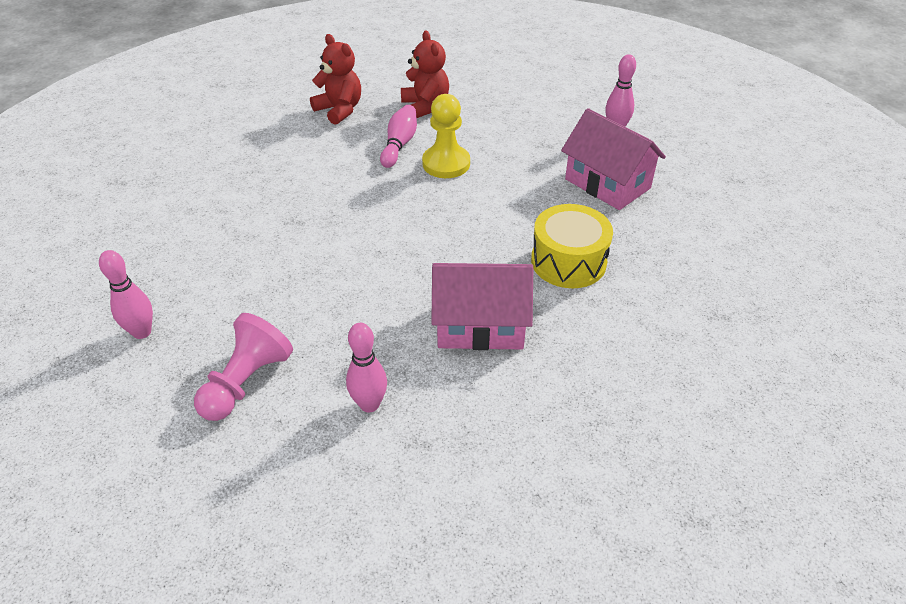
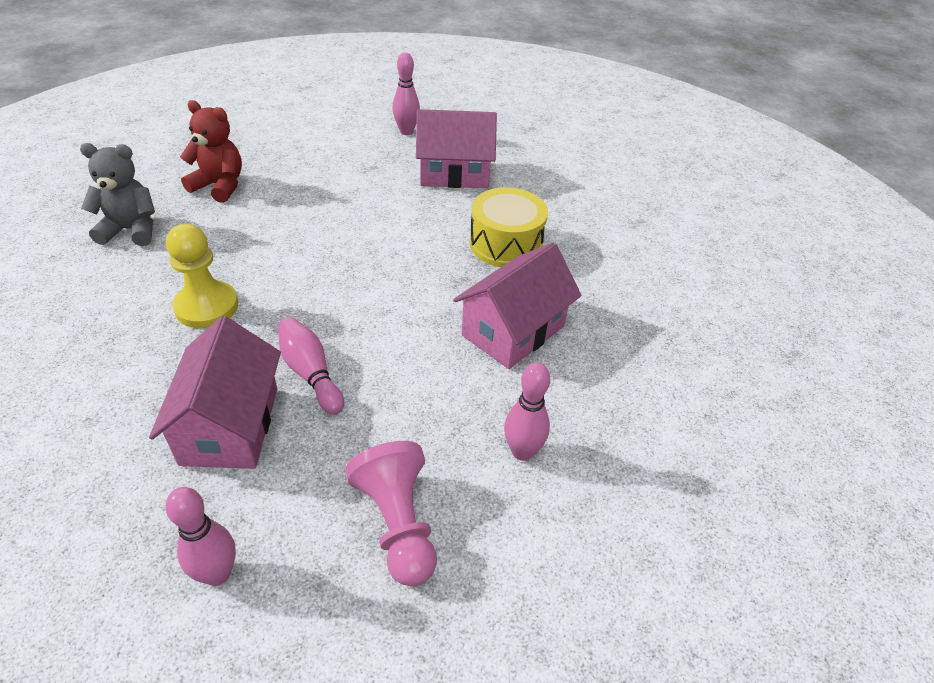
camera: 50 degrees left, 0 degrees up
(242, 260) = (230, 425): none -> pink house
(339, 110) = (131, 230): red teddy bear -> grey teddy bear
(399, 144) = (241, 230): pink bowling pin -> pink bowling pin (310, 373)
(446, 163) = (308, 224): yellow pawn -> yellow pawn (206, 306)

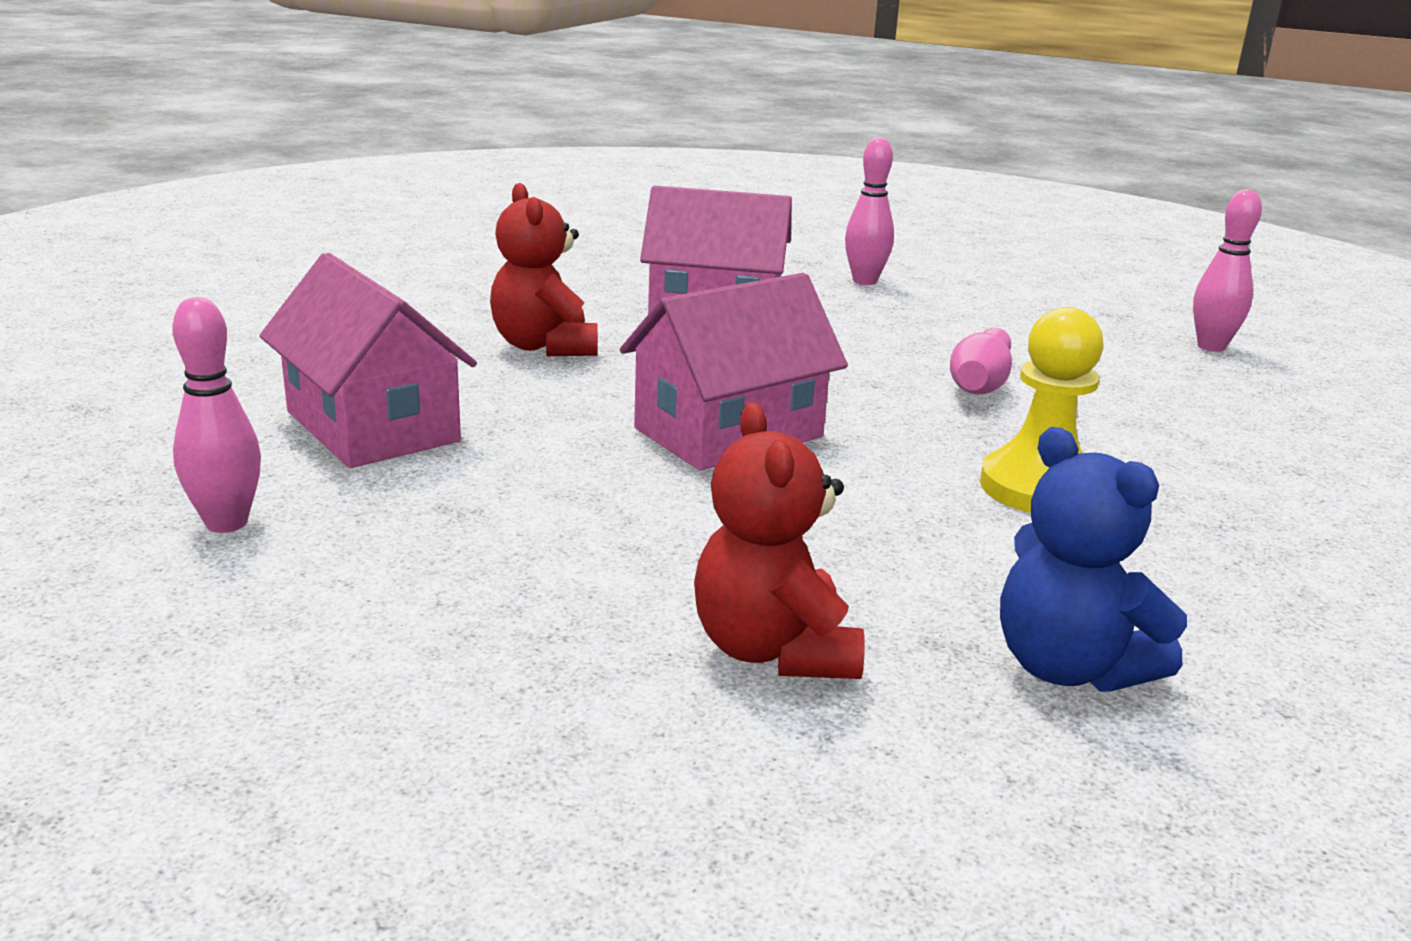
camera: 125 degrees left, 20 degrees down
(131, 230) = (1068, 667): grey teddy bear -> blue teddy bear
(230, 425) = (1119, 395): pink house -> pink house (728, 432)
(398, 523) = (1026, 304): pink pawn -> none
(506, 244) = (544, 347): yellow drum -> red teddy bear

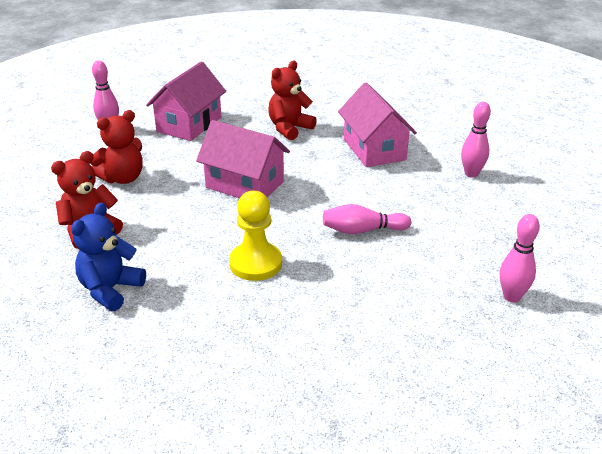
camera: 65 degrees right, 10 degrees up
(542, 556) = (123, 178): none -> red teddy bear

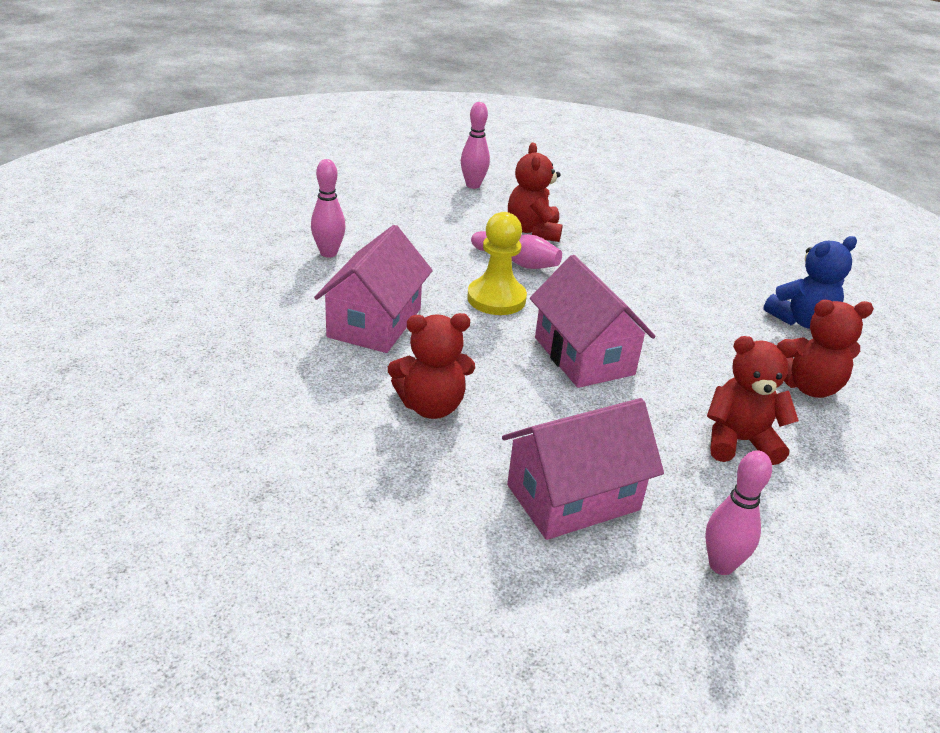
camera: 145 degrees left, 0 degrees up
(255, 263) = (647, 282): yellow pawn -> yellow pawn (496, 299)
(392, 269) = (533, 231): none -> red teddy bear

